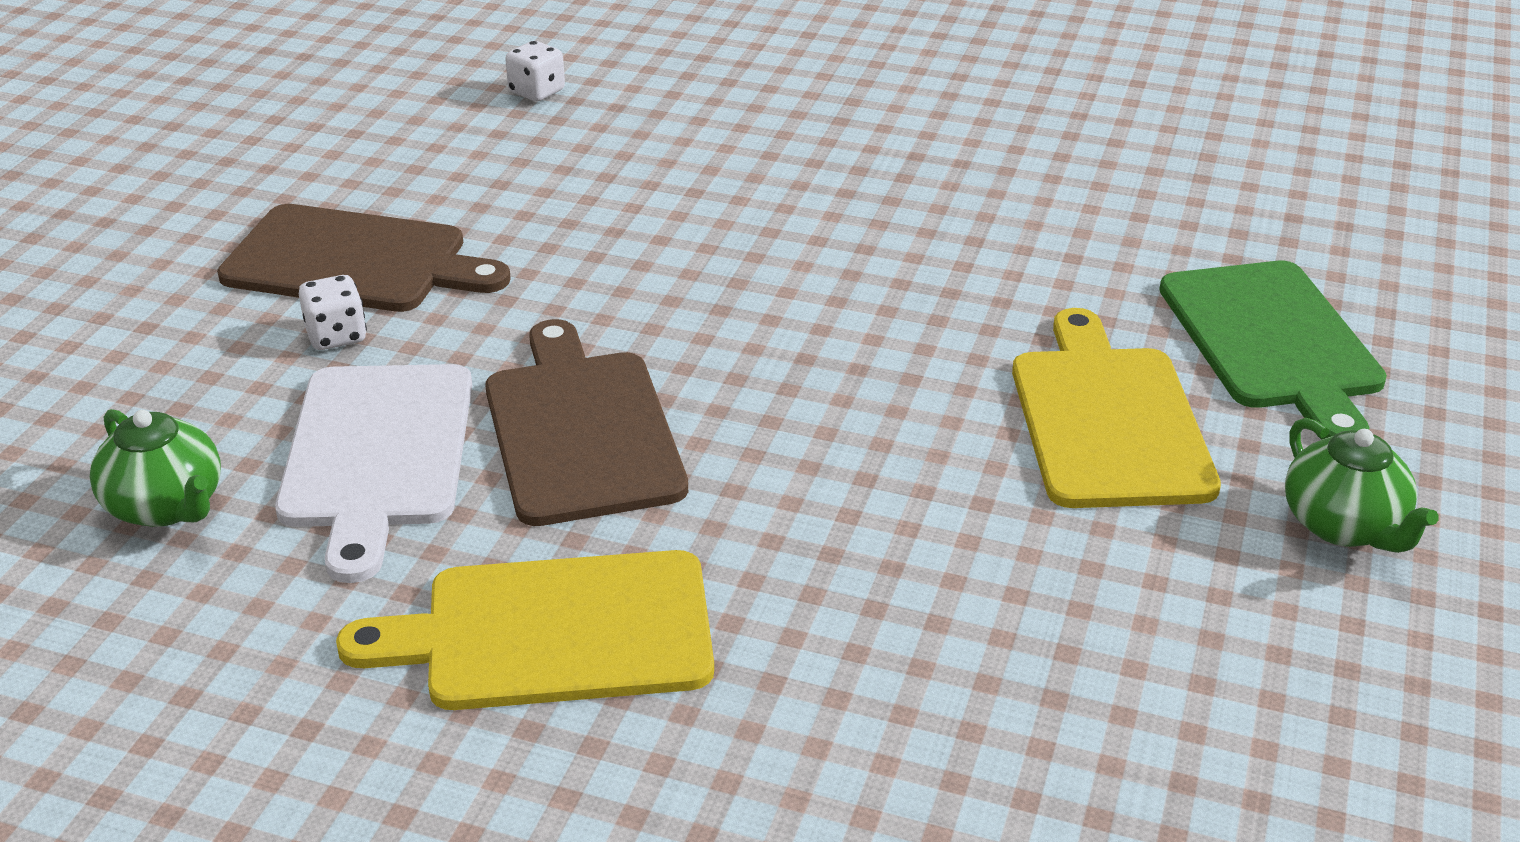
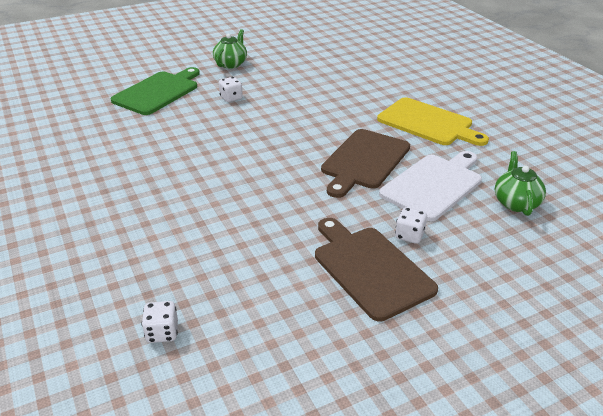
camera: 135 degrees left, 0 degrees up
(1108, 420) = (231, 98): yellow cutting board -> white dice

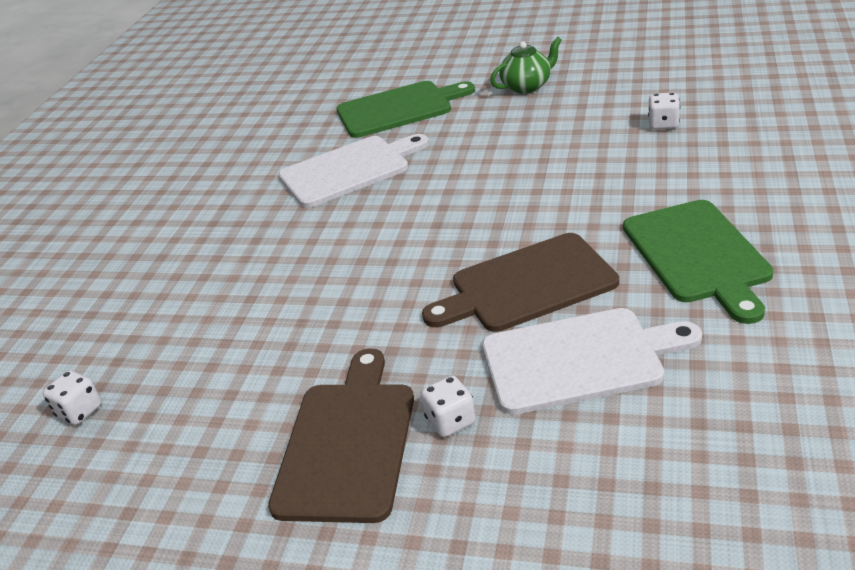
camera: 45 degrees right, 0 degrees up
(170, 134) = (349, 170): none -> white cutting board
(231, 98) = (470, 138): white dice -> white dice (663, 124)
(428, 123) = (697, 255): yellow cutting board -> green cutting board
(516, 203) = (672, 442): green teapot -> none

